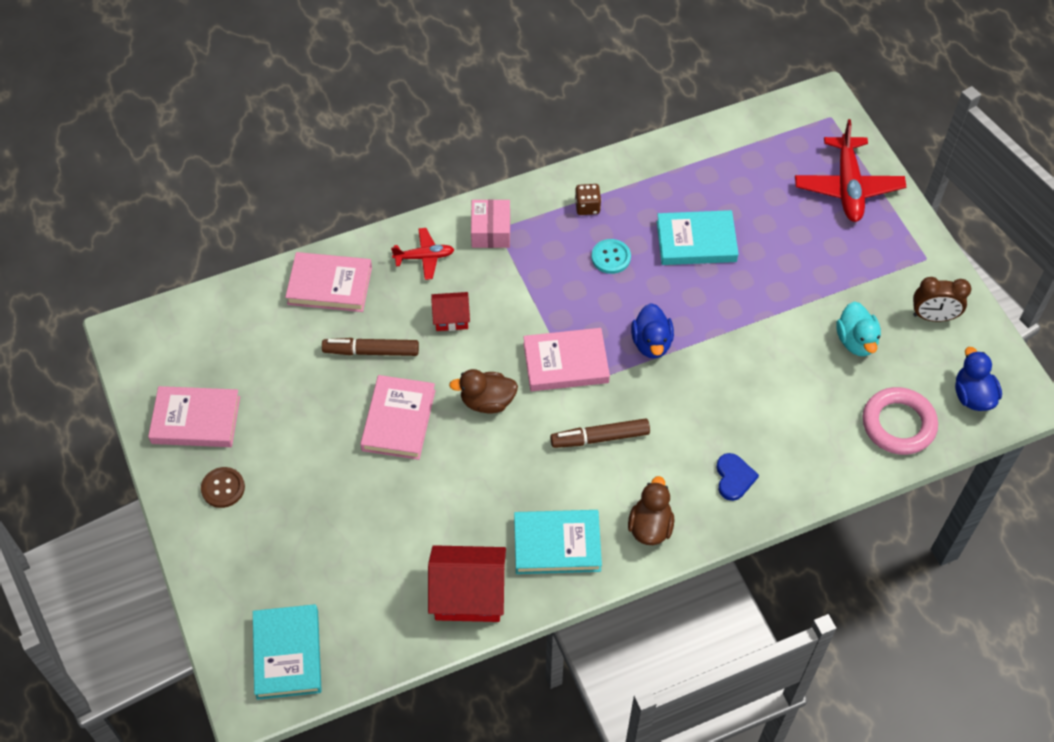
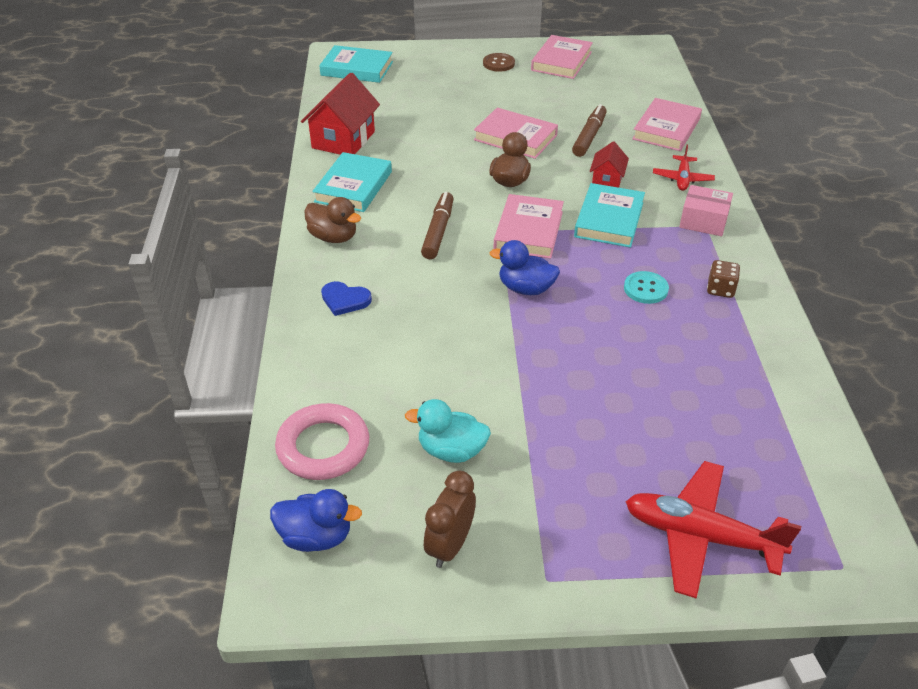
camera: 110 degrees right, 15 degrees down
(696, 241) = (648, 358): turquoise book -> turquoise book (609, 220)

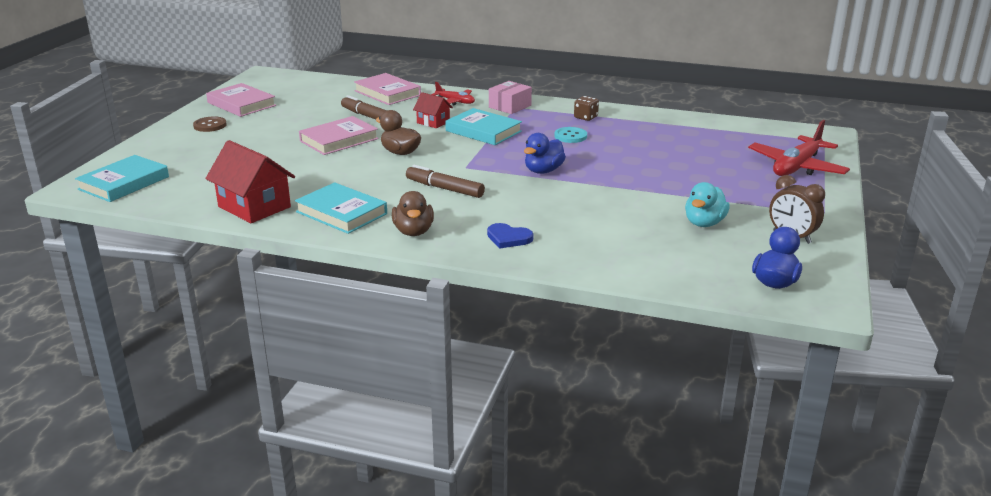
camera: 70 degrees left, 15 degrees down
(323, 446) = (683, 269): pink ring -> none
(333, 237) = (413, 232): brown duck -> brown duck turned 120 degrees clockwise
(345, 300) = (508, 238): blue heart -> blue heart turned 75 degrees clockwise
(528, 231) = (473, 158): pink book -> none

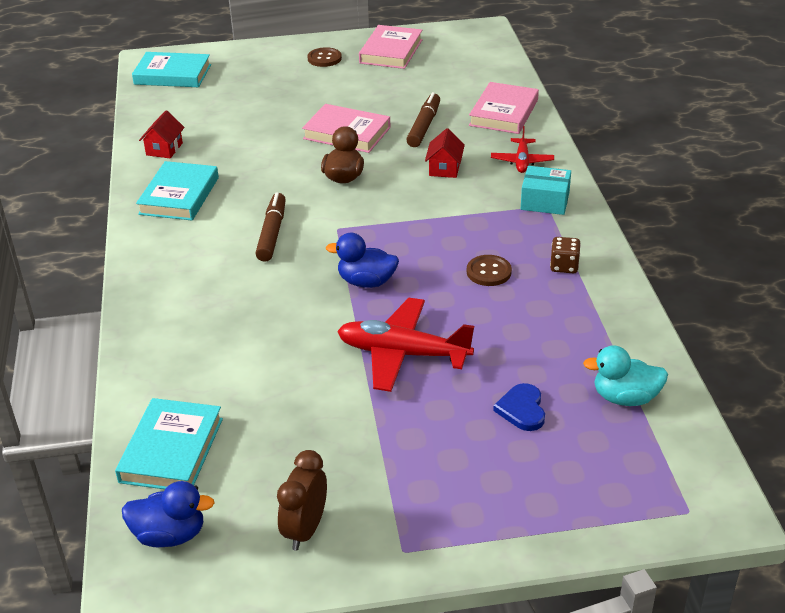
camera: 65 degrees right, 10 degrees up
(254, 207) = (164, 149): red house -> red house, size x0.55
(413, 232) = (162, 248): brown duck -> none
(483, 131) = (448, 208): turquoise book -> turquoise book (171, 450)
(508, 238) = (180, 309): blue heart -> blue heart (522, 409)
(510, 106) = (545, 201): pink box -> turquoise box
(570, 136) = (488, 272): turquoise button -> brown button
(704, 223) = (300, 442): turquoise duck -> turquoise duck (625, 398)
(796, 167) = (551, 497): red plane -> red plane (403, 354)

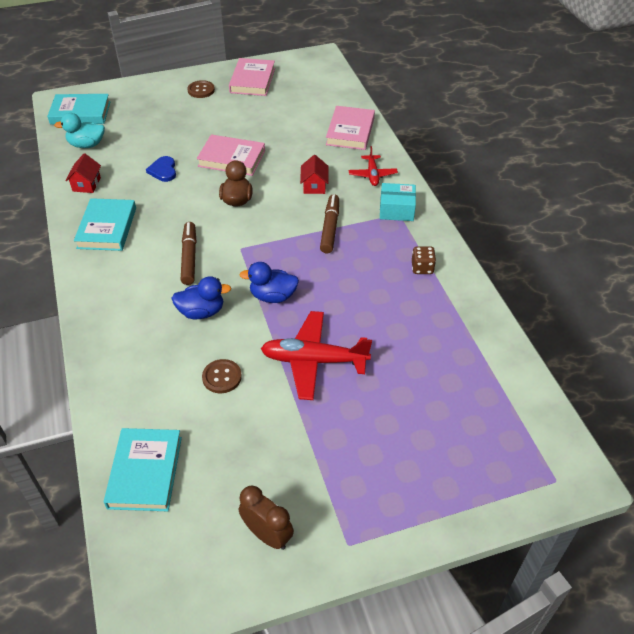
camera: 10 degrees left, 10 degrees up
(170, 535) = (159, 554): blue duck -> blue duck (201, 312)
(305, 530) = (267, 535): brown clock -> brown clock turned 120 degrees clockwise
(424, 126) = (291, 148): brown marker -> brown marker (330, 228)
(488, 272) = (366, 278): brown button -> brown button (222, 377)
(522, 409) = (415, 402): blue heart -> blue heart (163, 170)
(625, 398) = (490, 383): turquoise duck -> turquoise duck (87, 145)

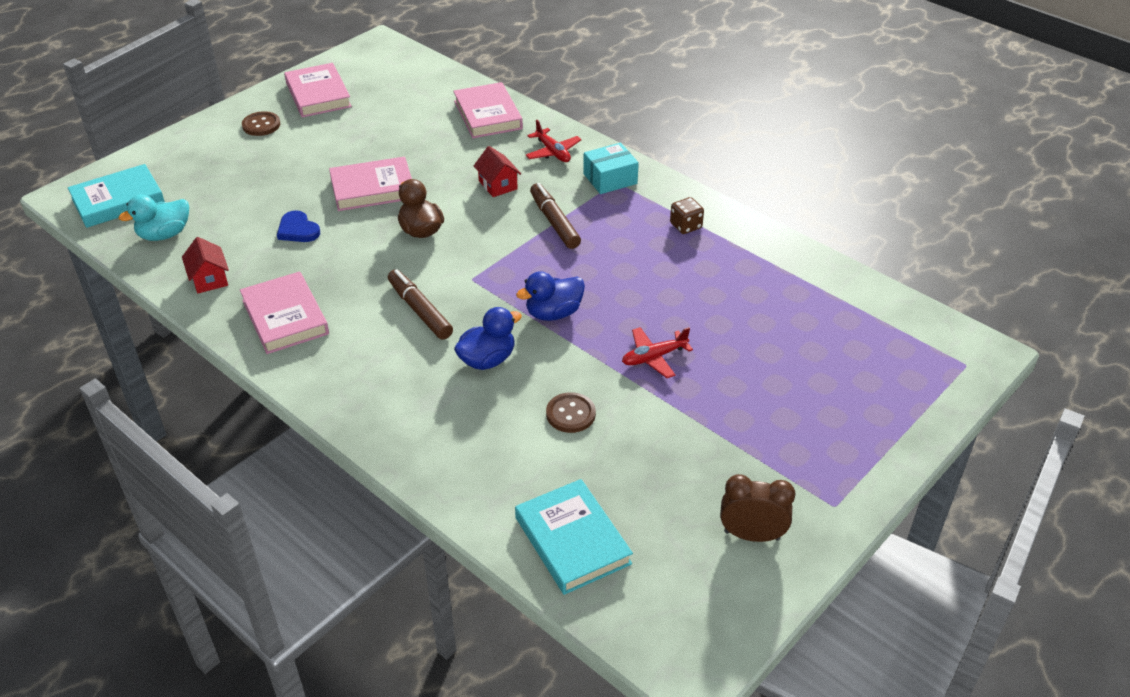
camera: 30 degrees left, 5 degrees down
(107, 228) = (285, 317): turquoise book -> pink book
(314, 361) = (654, 357): red plane -> red plane, size x0.56

